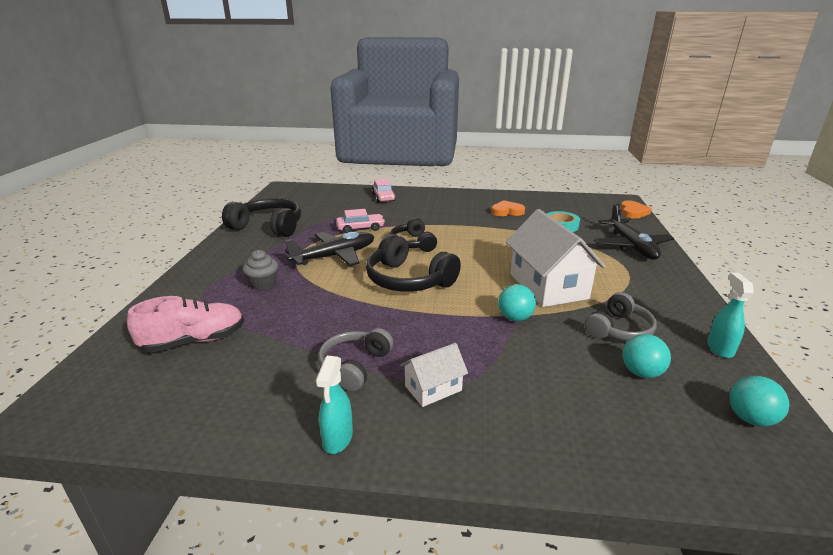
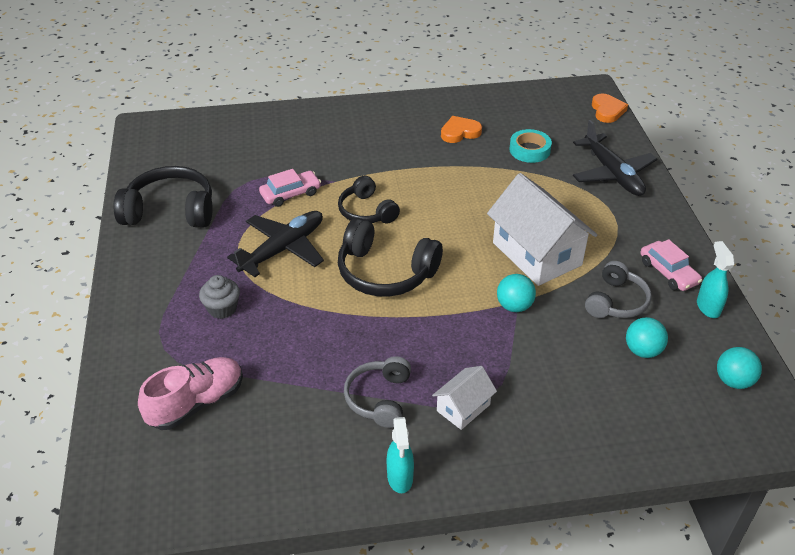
camera: 15 degrees left, 15 degrees up
(383, 197) = (293, 127): pink car -> pink car (668, 272)

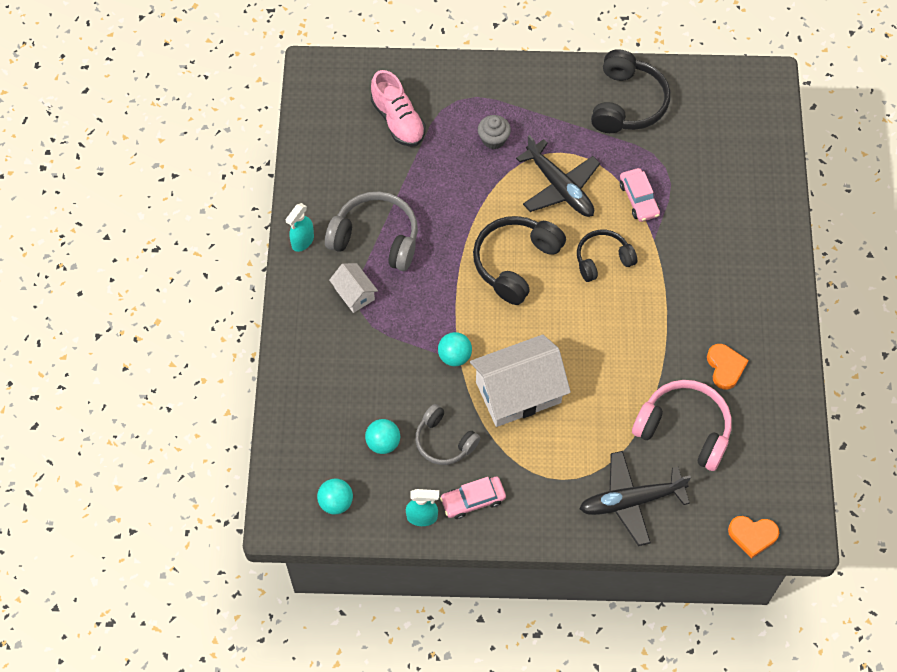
camera: 100 degrees right, 20 degrees up
(379, 398) = (376, 238): grey headphones -> grey headphones, size x1.56
(400, 478) = (302, 241): turquoise spray bottle -> turquoise spray bottle turned 60 degrees counterclockwise
(529, 150) = (684, 429): turquoise tape -> pink headphones

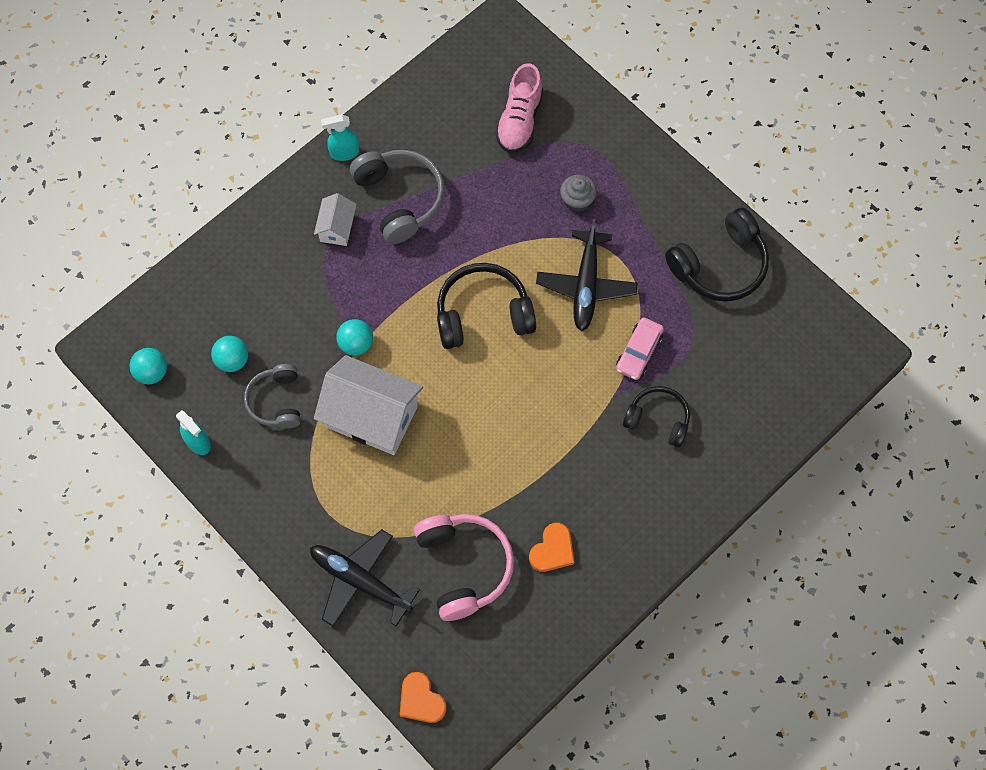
camera: 45 degrees right, 5 degrees up
(473, 500) = (247, 465): pink car -> none
(603, 260) = (554, 374): black headphones -> black headphones (658, 420)

